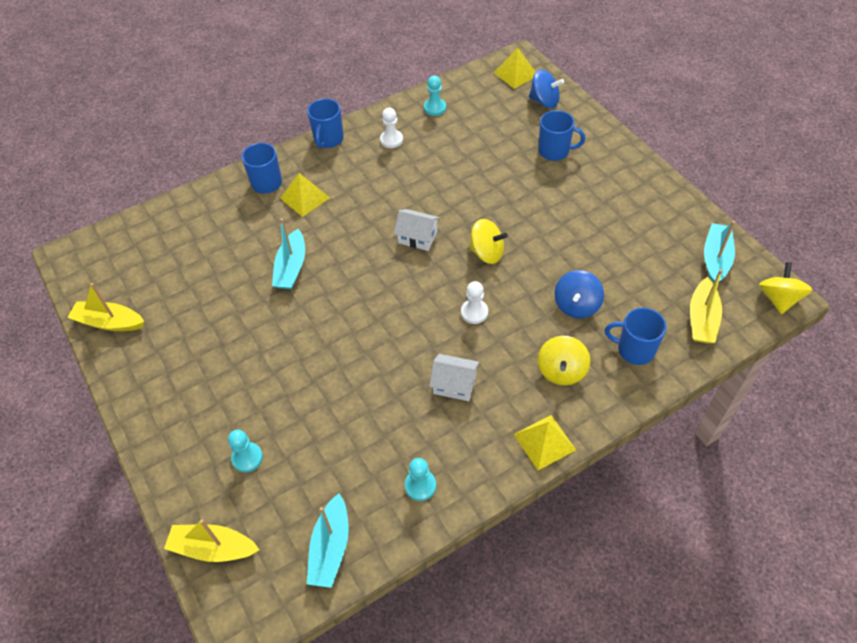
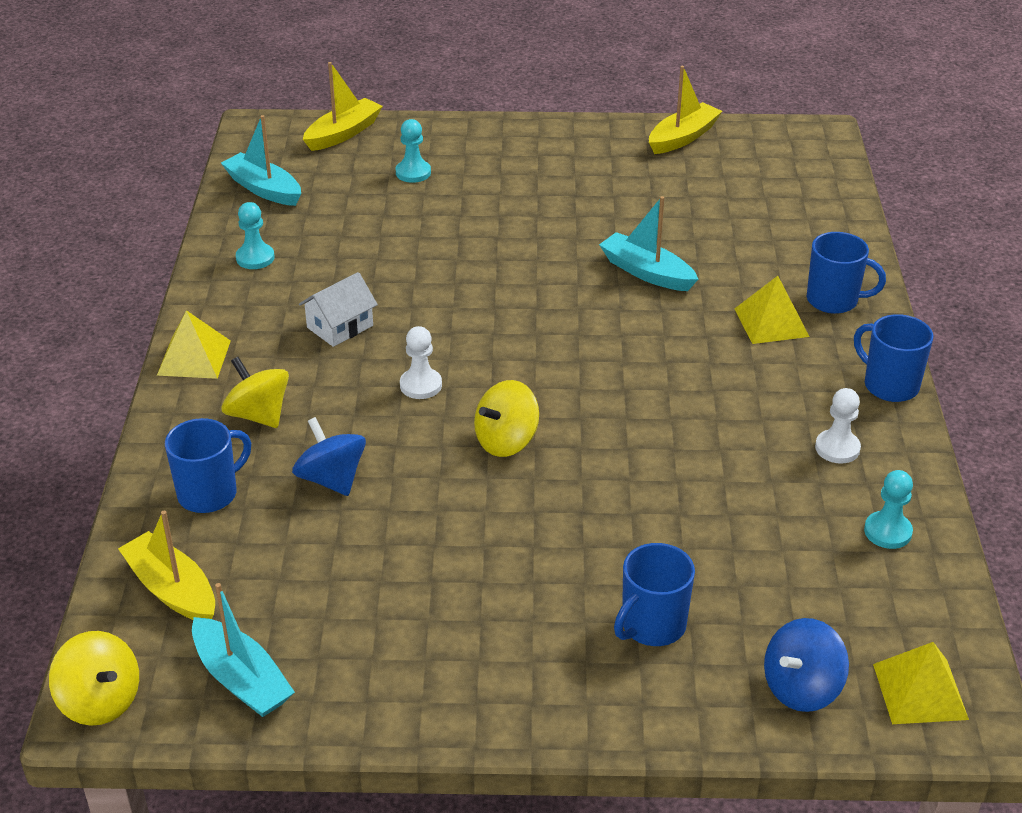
camera: 120 degrees right, 15 degrees down
(417, 237) = (599, 391): white house -> none

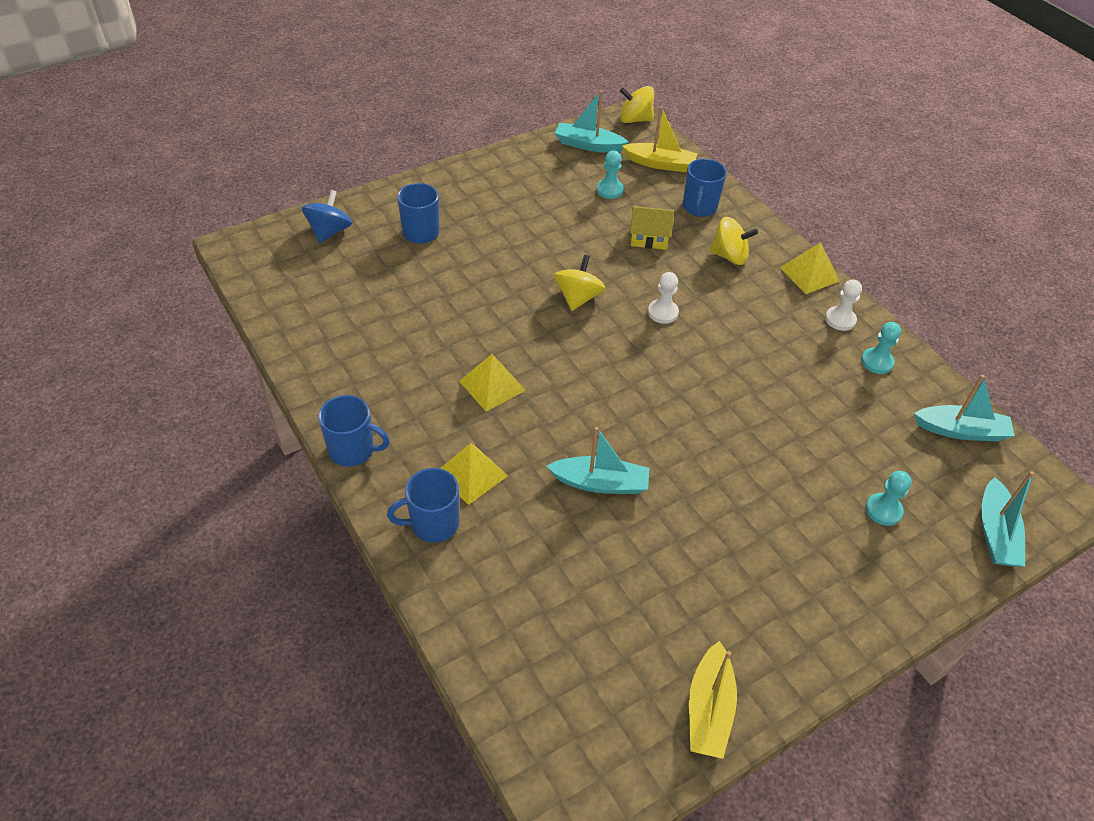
camera: 145 degrees right, 10 degrees up
(331, 479) = (649, 238): blue spinning top -> yellow house
(340, 327) = (757, 332): white house -> none
(343, 133) = (995, 533): yellow boat -> turquoise boat
(837, 448) = (369, 378): white pawn -> white pawn (840, 319)
(887, 532) = (314, 332): turquoise pawn -> turquoise pawn (609, 190)
(920, 691) = (267, 252): yellow pyramid -> yellow pyramid (492, 385)

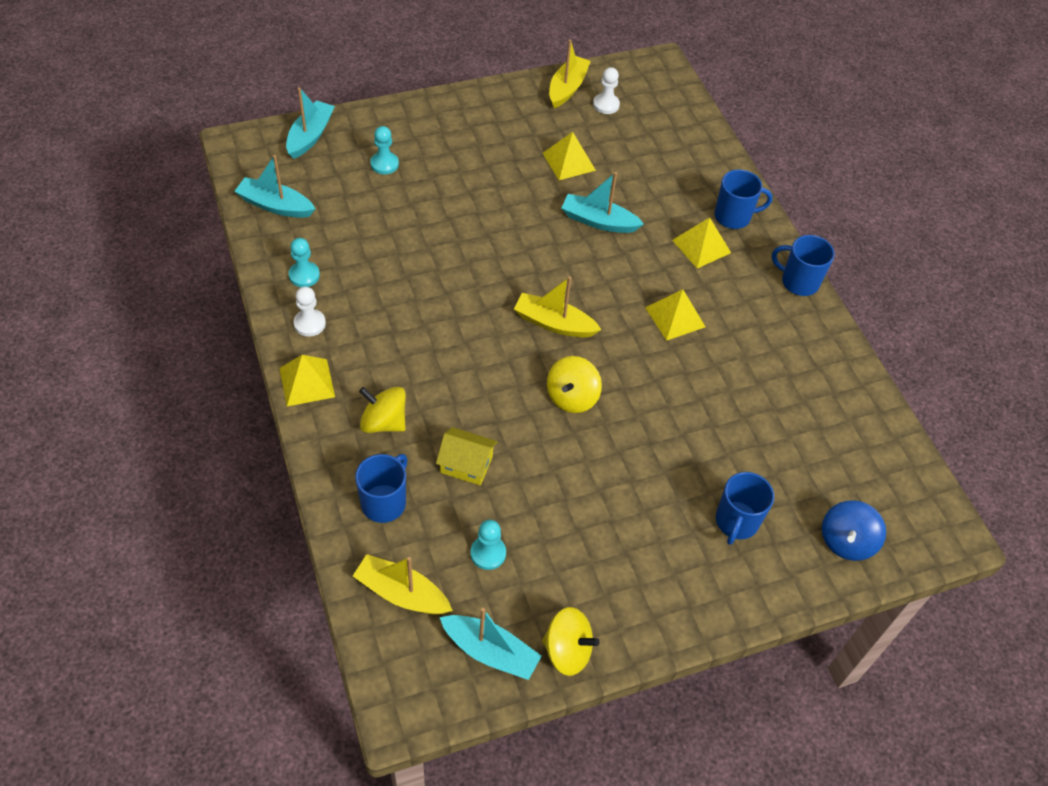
camera: 170 degrees left, 5 degrees up
(614, 358) = (554, 323): none -> yellow boat
(635, 119) = (401, 702): yellow spinning top -> yellow spinning top (567, 651)
(662, 565) = (569, 161): none -> yellow pyramid
(663, 312) = (488, 364): white pawn -> white pawn (606, 105)

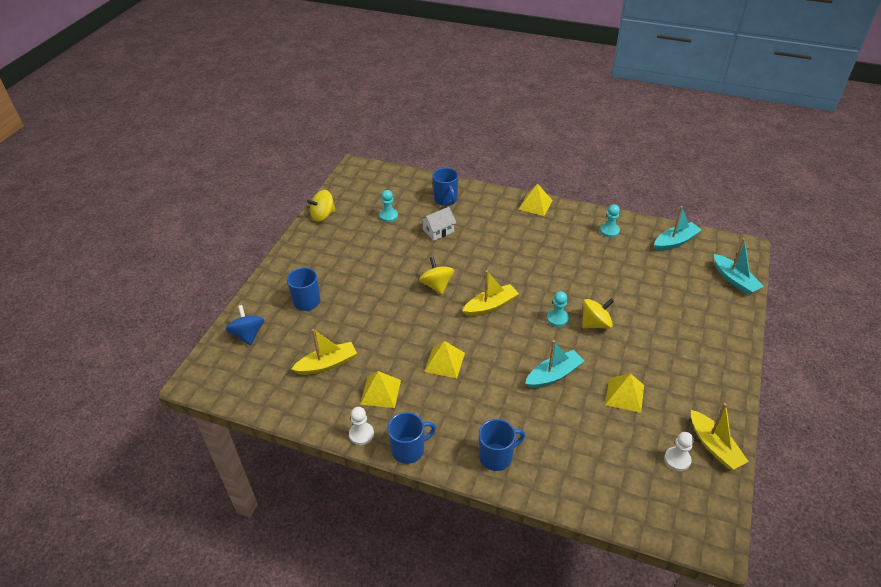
camera: 135 degrees right, 10 degrees down
(309, 324) = (572, 219): white pawn -> white pawn (361, 434)
(383, 422) = (488, 217): yellow spinning top -> yellow spinning top (595, 324)
(384, 164) = (684, 300): turquoise pawn -> turquoise pawn (557, 318)
(401, 593) = (400, 186): yellow boat -> yellow boat (327, 364)
(466, 464) = (438, 231): yellow house -> white house
(490, 651) = (349, 196): turquoise boat -> none
(701, 246) = (486, 416): yellow pyramid -> yellow pyramid (380, 392)
(733, 217) = (496, 457): blue mug -> blue mug turned 150 degrees counterclockwise

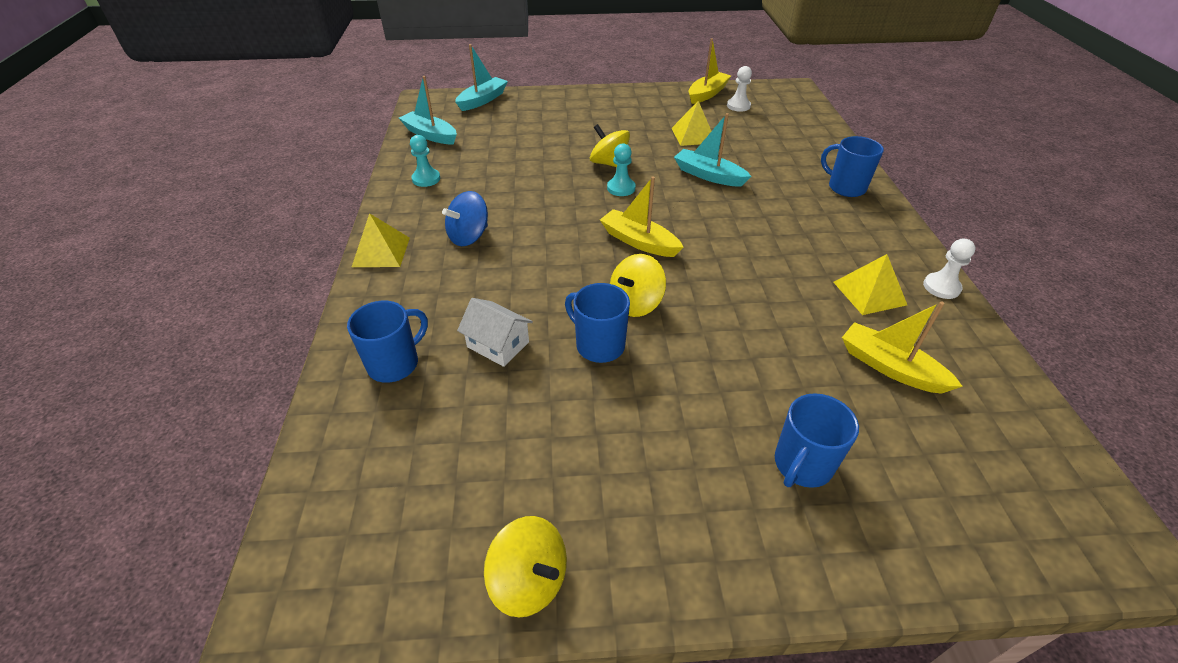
camera: 115 degrees left, 0 degrees up
(248, 335) = (958, 521): blue spinning top -> blue spinning top (469, 236)
(388, 216) = (480, 437): turquoise pawn -> none
(409, 450) = (911, 244): blue mug -> blue mug (599, 345)
(444, 362) = (767, 254): yellow pyramid -> none

